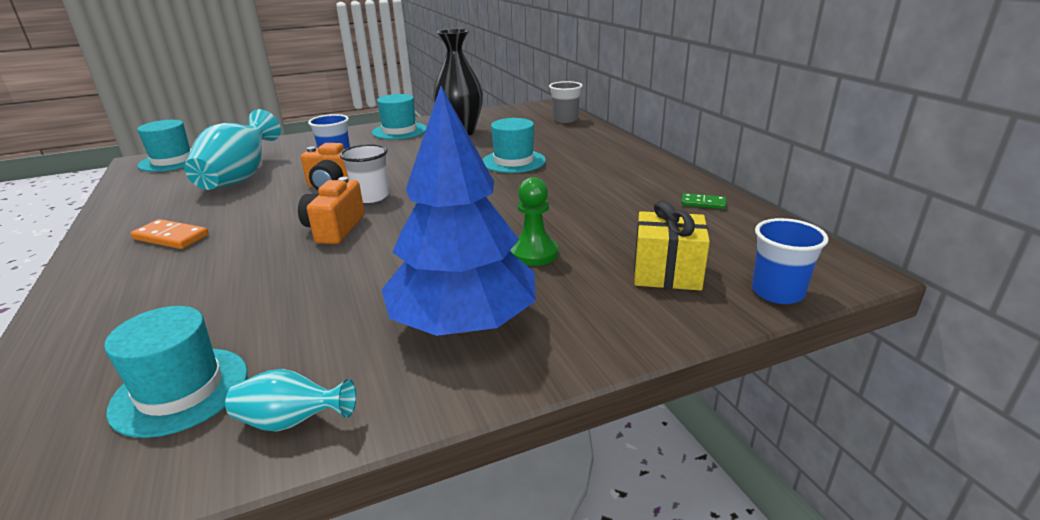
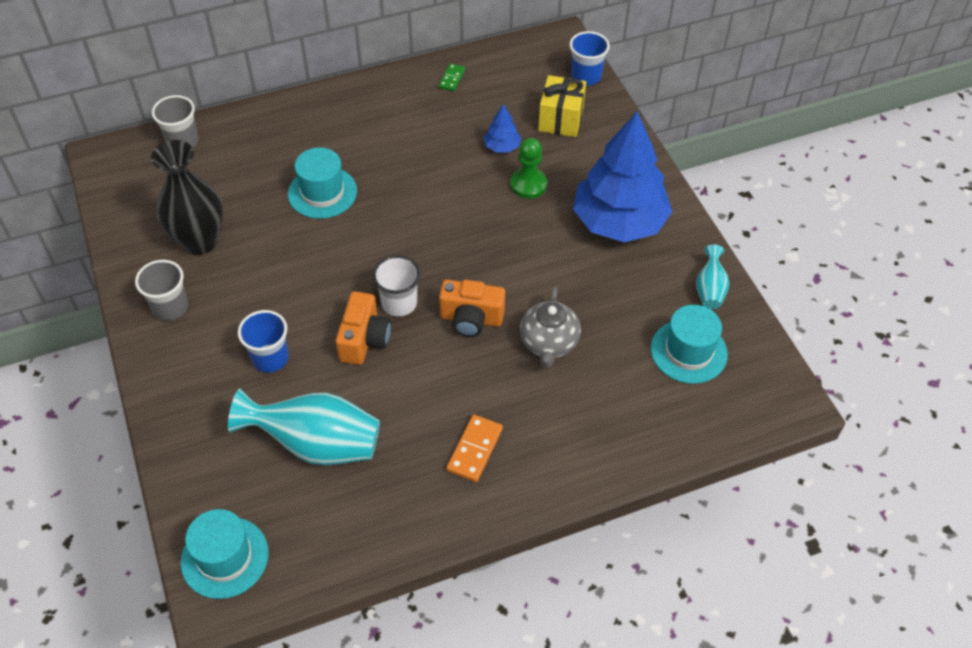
camera: 90 degrees left, 25 degrees up
(274, 273) = (549, 343): none -> grey teapot
(399, 131) = (170, 307): turquoise hat -> grey cup
(597, 235) = (502, 147): none -> blue tree

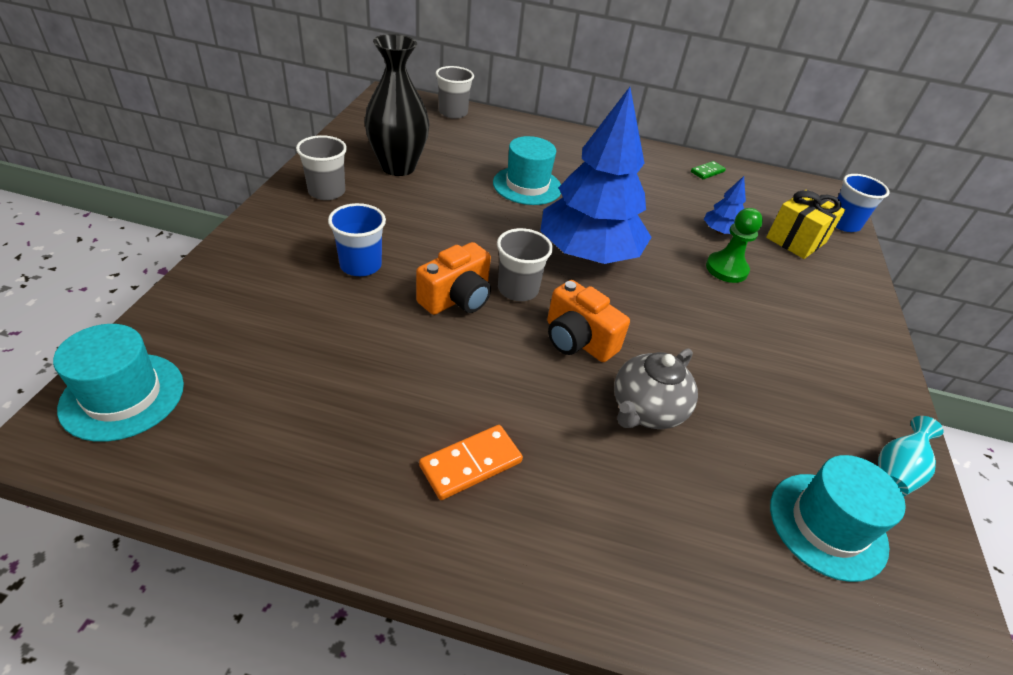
camera: 30 degrees right, 10 degrees down
(317, 444) = (321, 354): turquoise vase -> none
(399, 303) = (518, 289): white cup -> grey cup
(619, 222) = (810, 346): blue tree -> blue tree (588, 254)

